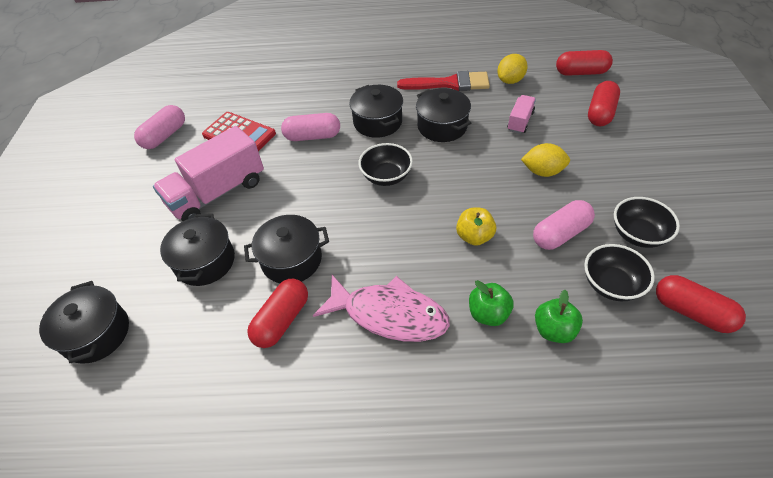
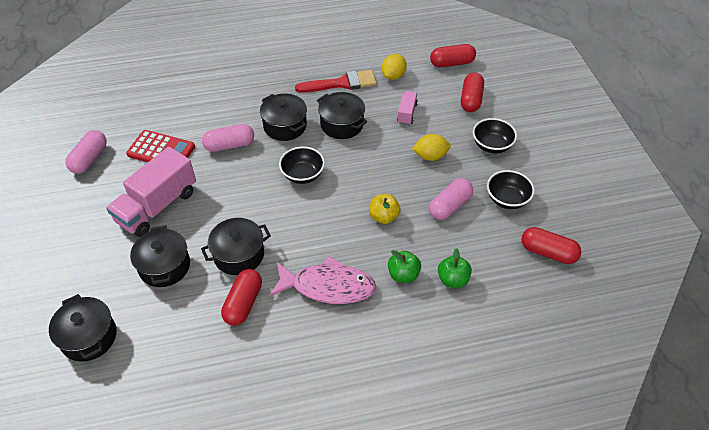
camera: 15 degrees left, 0 degrees up
(611, 284) = (490, 240): black bowl -> black bowl (492, 145)

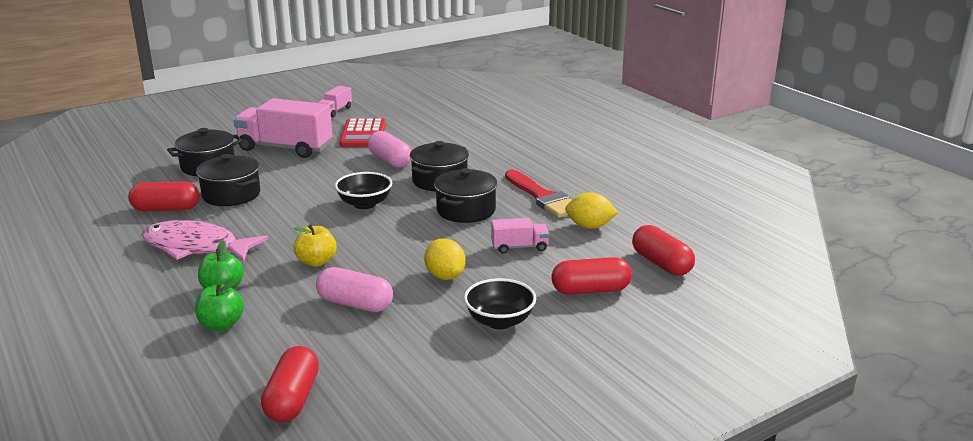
camera: 70 degrees right, 25 degrees down
(89, 159) = (335, 111): pink capsule -> pink truck
(89, 337) = (121, 156): black pot -> none
(328, 286) = (196, 247): pink fish -> pink fish turned 120 degrees clockwise
(507, 199) = (390, 349): black bowl -> none

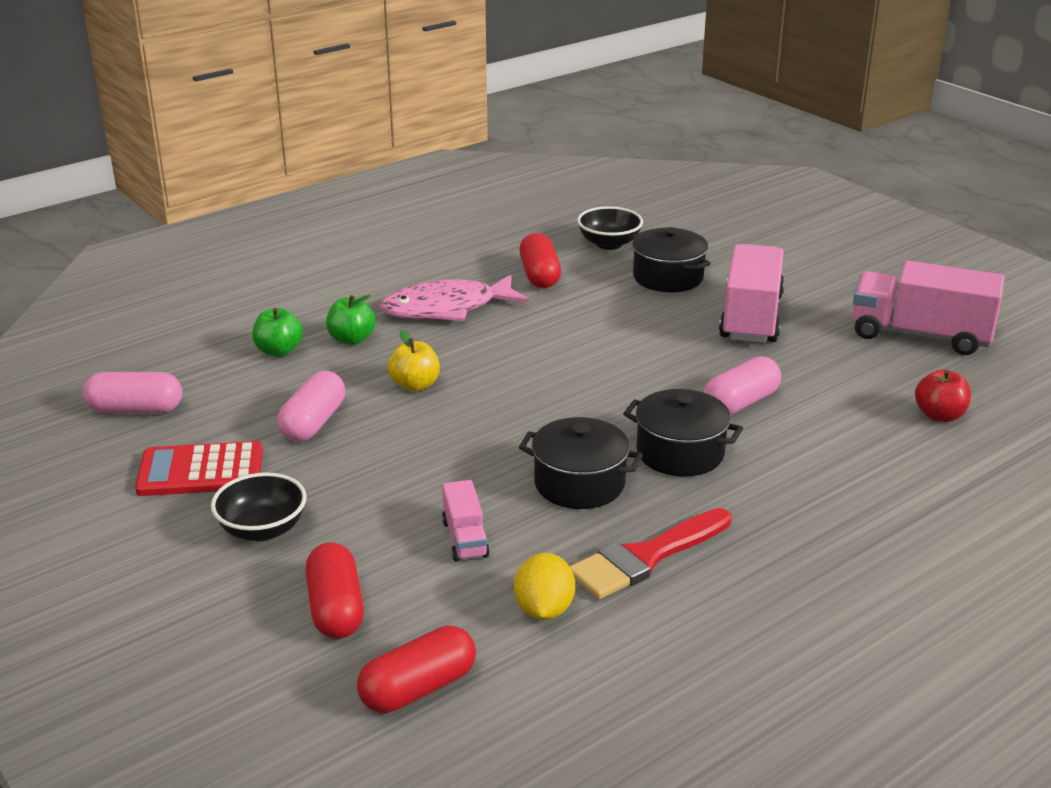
camera: 85 degrees right, 5 degrees up
(196, 247) = (447, 308): pink fish -> pink fish turned 120 degrees counterclockwise
(231, 195) = (587, 305): black pot -> none
(292, 399) = (135, 409): red capsule -> pink capsule
(335, 111) = (920, 335): pink truck -> pink truck, size x2.05
(363, 134) = (835, 369): red calculator -> red calculator (200, 471)
(364, 204) = (582, 399): black bowl -> black bowl (609, 244)
(423, 118) = (939, 415): none -> red apple
(445, 276) = (379, 480): yellow lemon -> none

